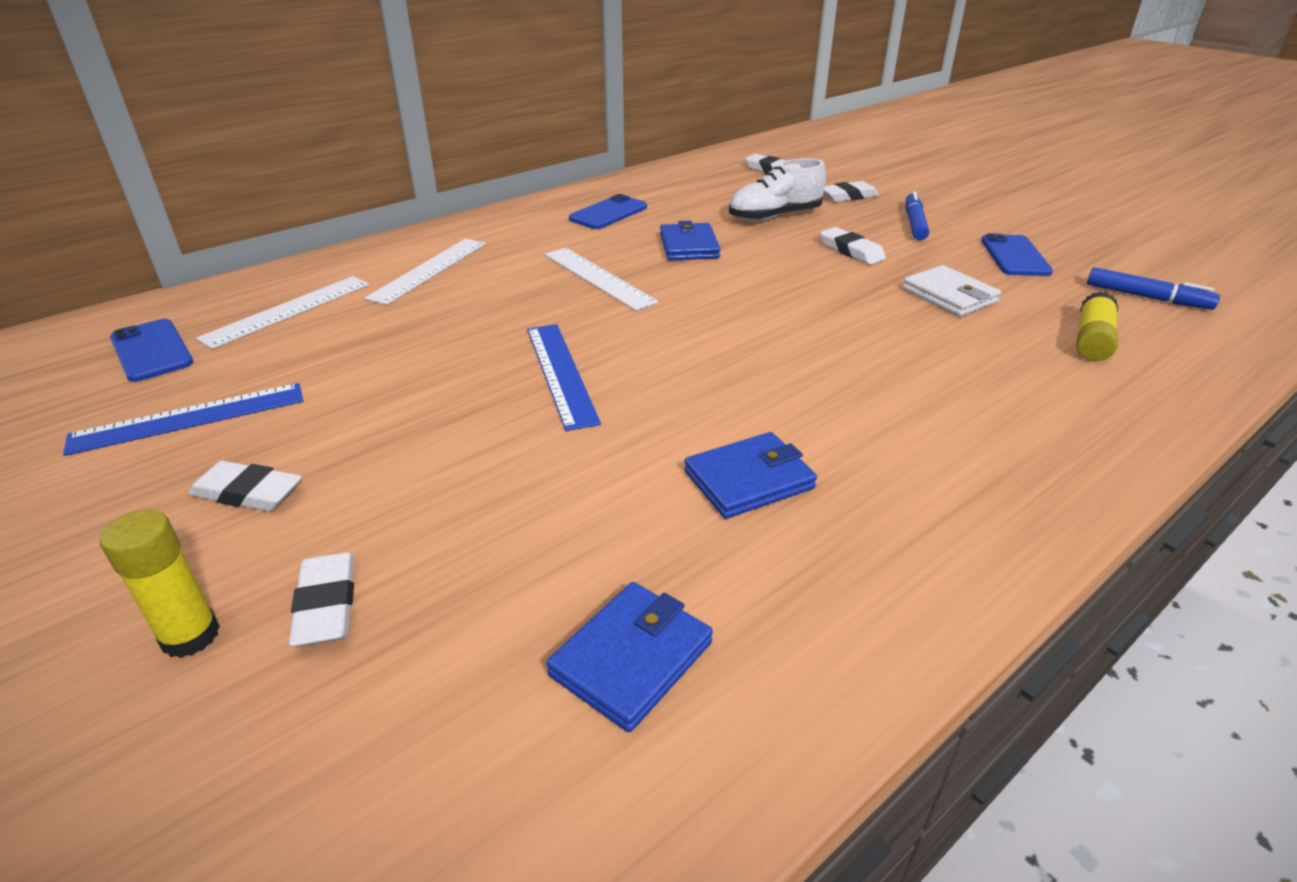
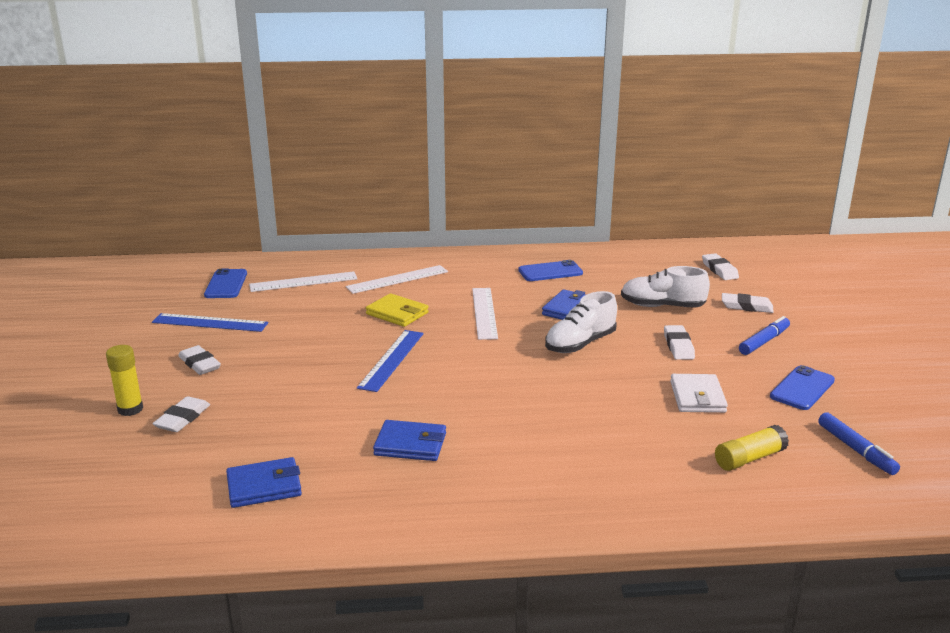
camera: 35 degrees right, 10 degrees down
(486, 311) = (397, 313): none -> yellow wallet
(755, 279) = (580, 344): none -> white shoe

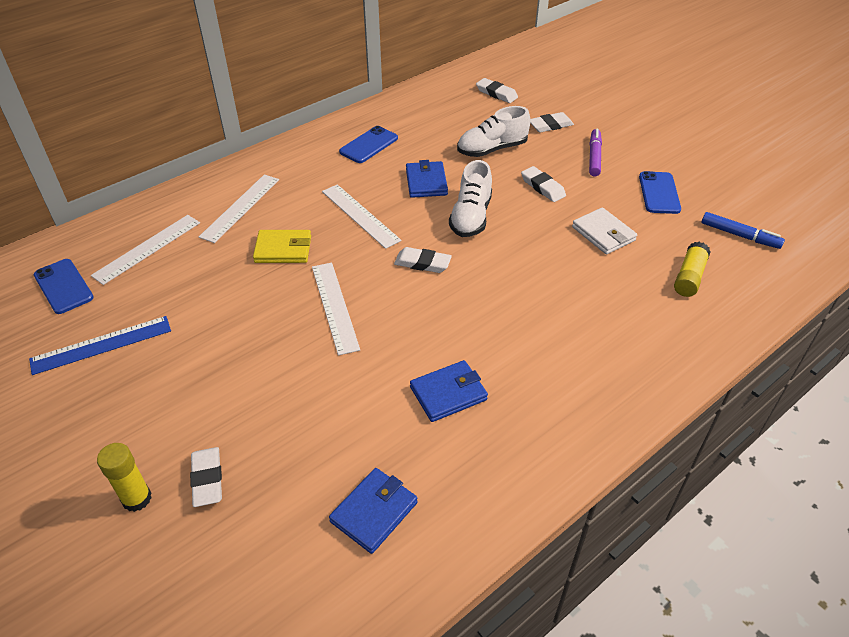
camera: 35 degrees left, 20 degrees up
(199, 364) = (149, 403): white eraser -> white eraser (422, 263)
(391, 360) = (335, 306): blue ruler -> white ruler
(764, 341) = (594, 157): blue marker -> purple marker

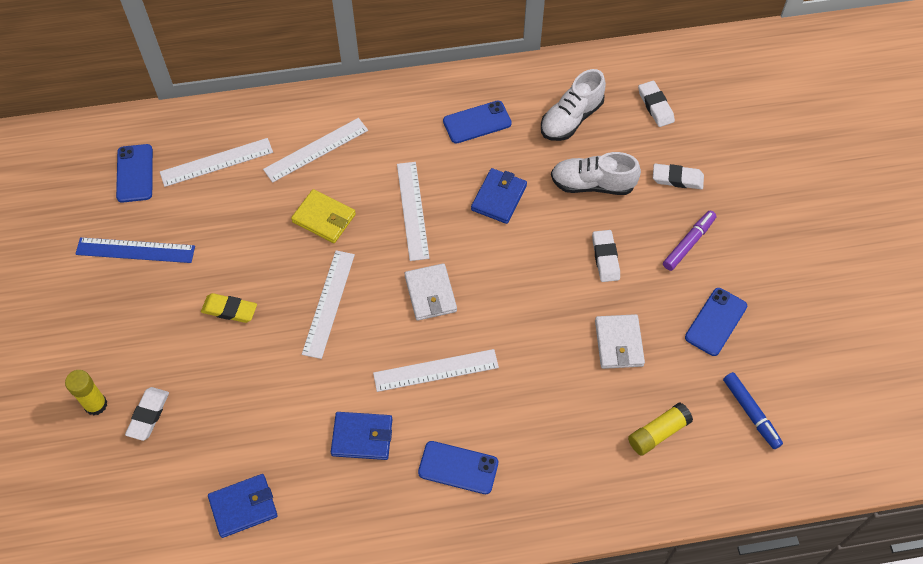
camera: 30 degrees right, 15 degrees up
(238, 351) = (229, 310): none -> yellow eraser
(422, 263) = (430, 294): white eraser -> white wallet
(471, 217) = (510, 261): white shoe -> white shoe (571, 118)
(473, 313) = (436, 370): none -> white ruler
(555, 376) = (458, 467): none -> blue phone

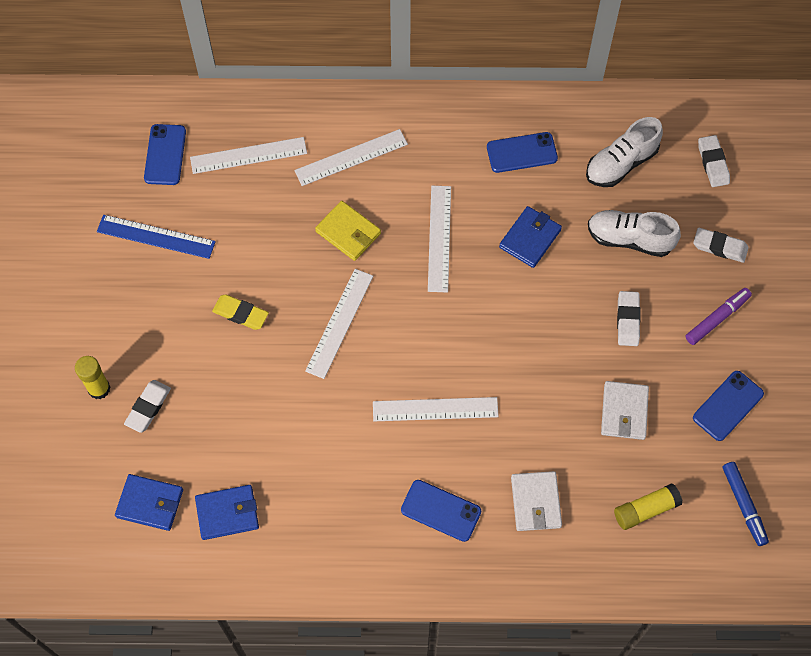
camera: 10 degrees right, 5 degrees up
(362, 437) = (352, 464): blue wallet -> blue wallet (150, 503)
(430, 294) = (443, 329): white wallet -> white wallet (536, 502)

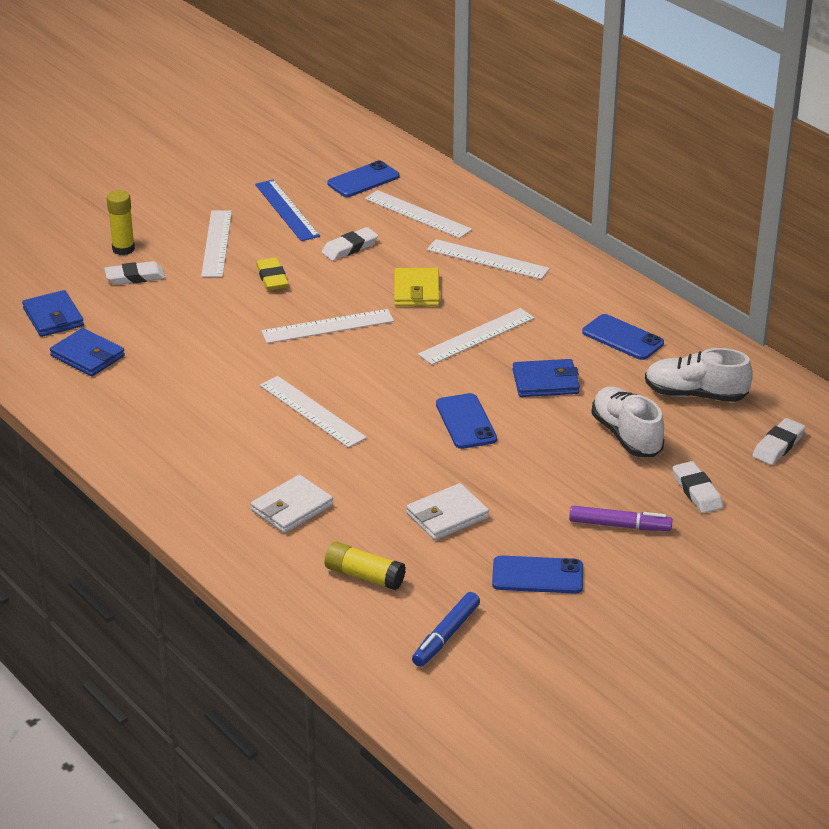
camera: 50 degrees right, 30 degrees down
(155, 318) = (216, 243): none -> white ruler
(441, 510) = (220, 460): blue phone -> blue phone (466, 422)
(628, 320) = (543, 474): white eraser -> white eraser (350, 248)

